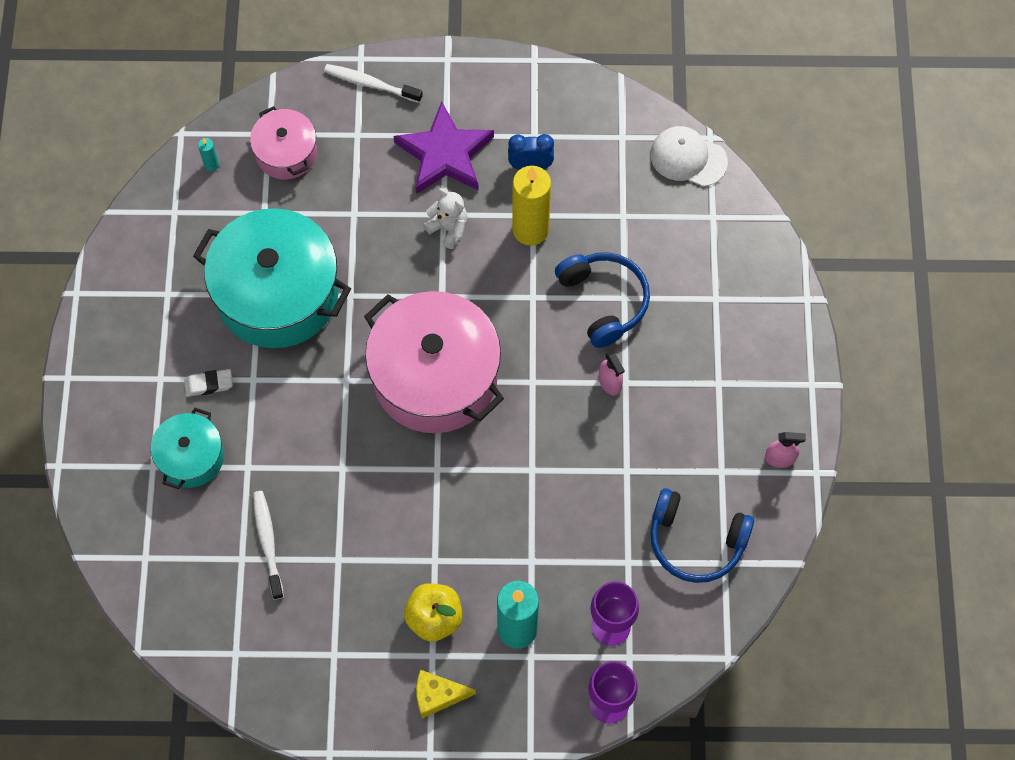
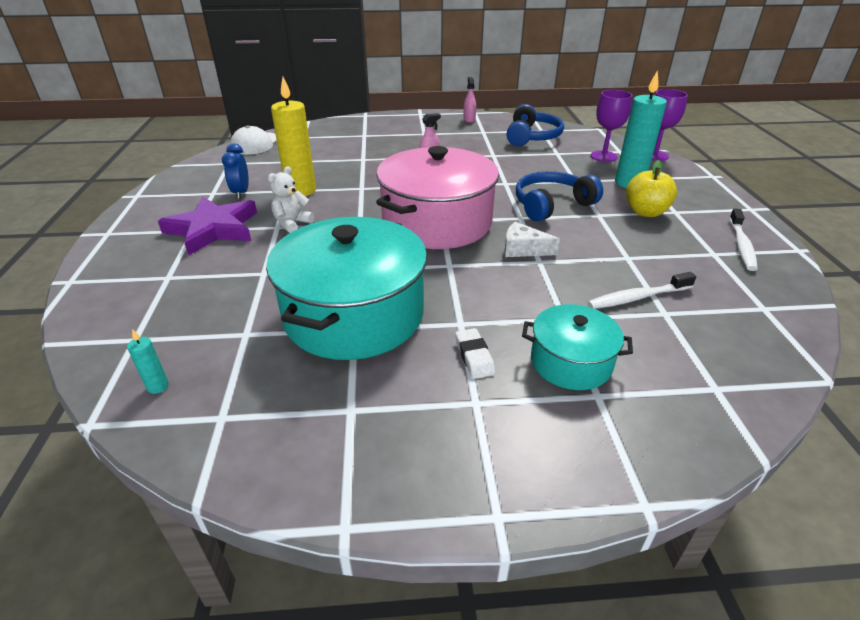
camera: 95 degrees left, 30 degrees down
(286, 153) = (168, 323): pink pot -> none
(367, 457) = (523, 249): none -> white cheese
(370, 84) = (107, 273): white toothbrush -> white toothbrush (741, 245)
(437, 695) = (704, 208): yellow cheese -> none
(604, 301) = (365, 165): blue headphones -> blue headphones (551, 205)

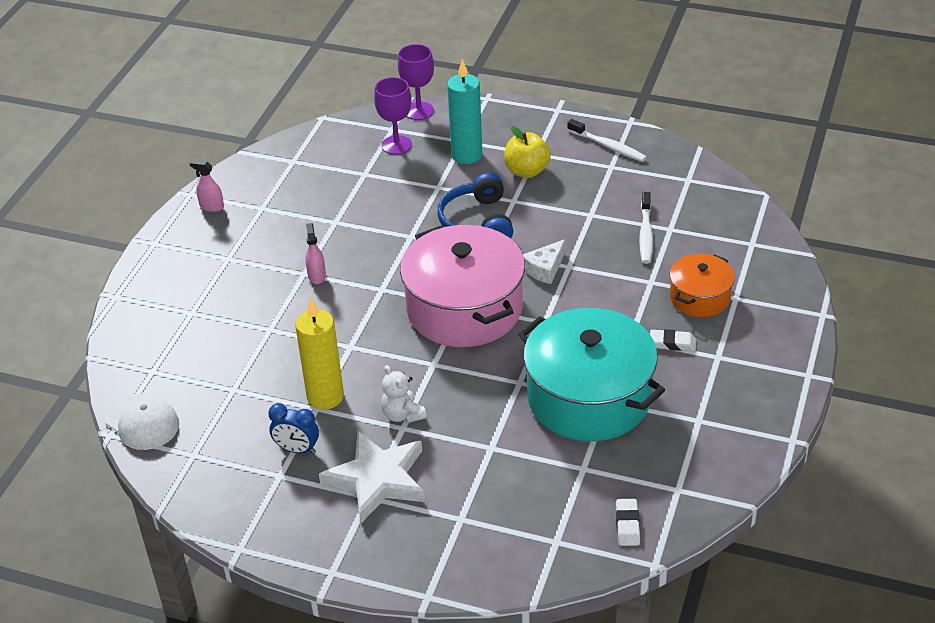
camera: 65 degrees left, 5 degrees up
(158, 386) = (627, 525): turquoise candle -> white eraser
(213, 229) = (377, 479): purple star -> white star
(532, 137) = (307, 175): blue headphones -> none
(571, 362) = (700, 297): turquoise pot -> orange pot

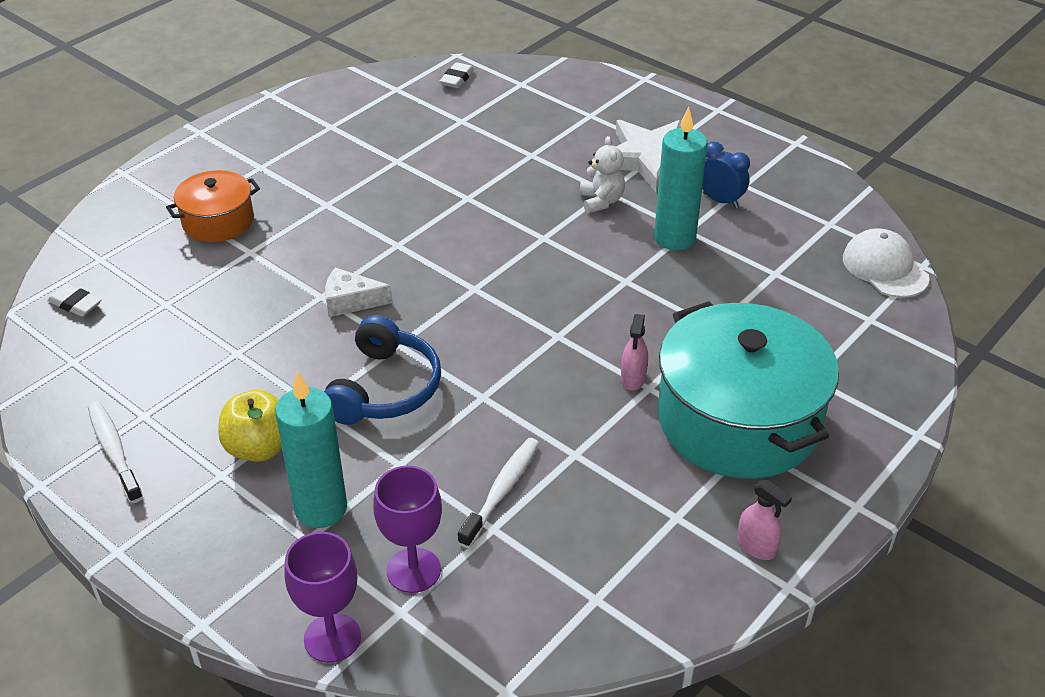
camera: 160 degrees left, 0 degrees up
(325, 397) = (674, 238): yellow candle -> turquoise candle
(464, 309) = (475, 283): pink pot -> none
(545, 269) = (350, 301): white cheese -> white cheese turned 150 degrees counterclockwise
(589, 397) = (412, 167): turquoise pot -> turquoise pot (738, 420)
(645, 234) = (199, 306): white toothbrush -> white toothbrush (501, 491)
(672, 343) = (290, 189): white eraser -> white eraser (75, 304)

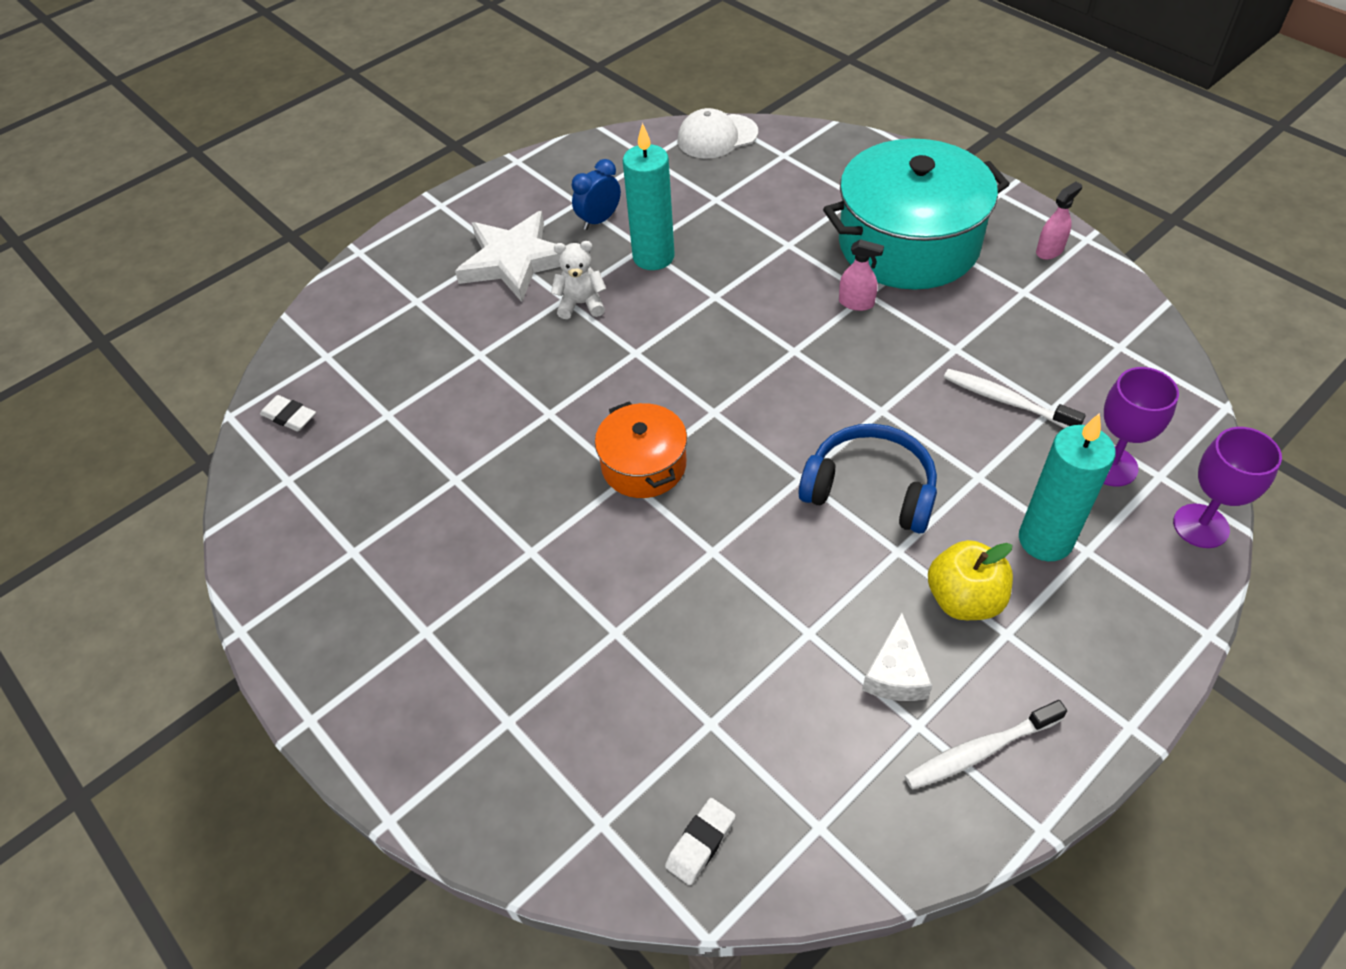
camera: 80 degrees left, 10 degrees up
(218, 221) = (542, 675): orange pot -> orange pot (644, 465)
(350, 301) = (725, 522): white cheese -> white cheese (895, 673)

